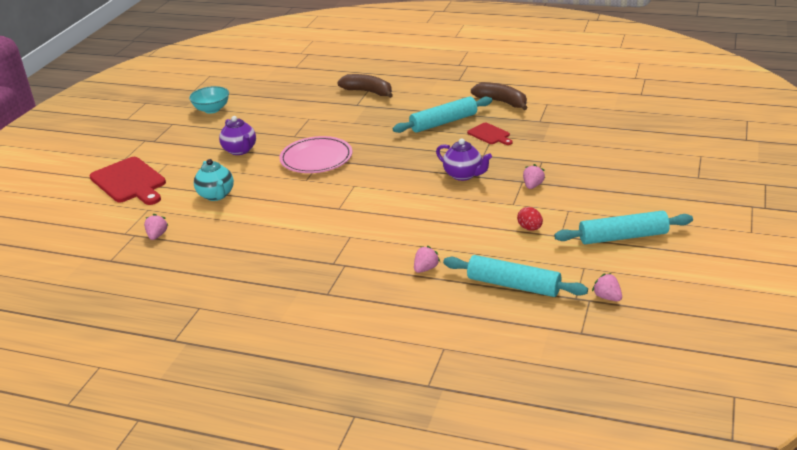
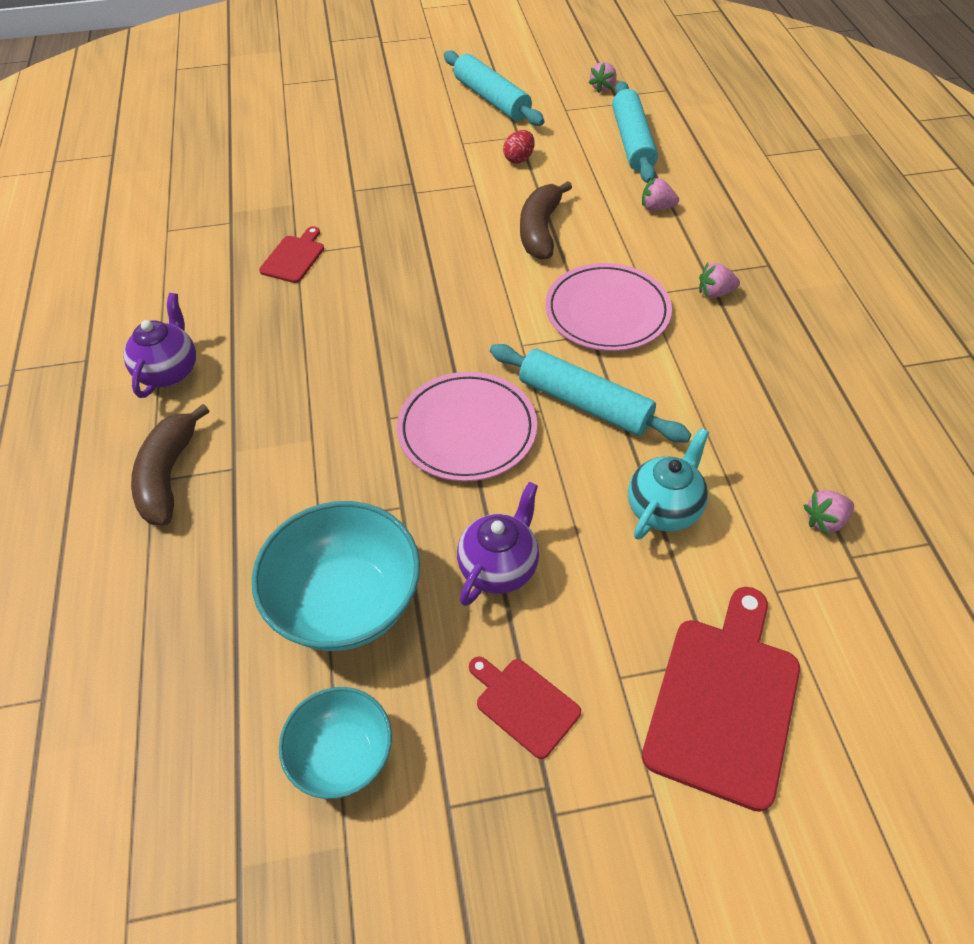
camera: 120 degrees left, 20 degrees up
(184, 143) = (524, 704): none -> red cutting board
(265, 118) = (346, 602): none -> turquoise bowl
(350, 218) = (607, 312): none -> pink plate
(443, 122) = (270, 320): turquoise rolling pin -> turquoise rolling pin (584, 403)
(463, 175) = (428, 245): purple teapot -> purple teapot (169, 372)
(502, 102) = (172, 278): brown banana -> brown banana (540, 230)
(533, 186) = (421, 181): pink strawberry -> pink strawberry (715, 293)

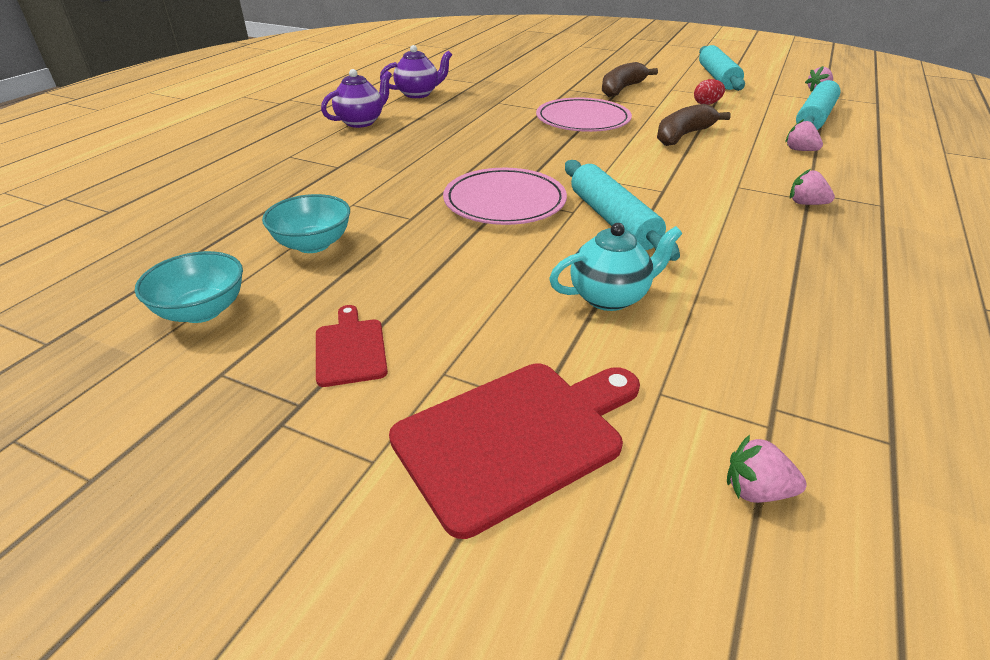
camera: 35 degrees right, 15 degrees down
(168, 475) = (301, 157): brown banana -> brown banana (621, 89)
(294, 257) = (494, 103): red cutting board -> none
(346, 602) = (313, 244): turquoise bowl -> turquoise bowl, size x0.61
(499, 567) = (434, 272): purple teapot -> purple teapot (418, 94)
(607, 312) = (691, 184): pink plate -> pink plate (583, 120)
(825, 521) = (770, 371): pink strawberry -> pink strawberry (756, 491)

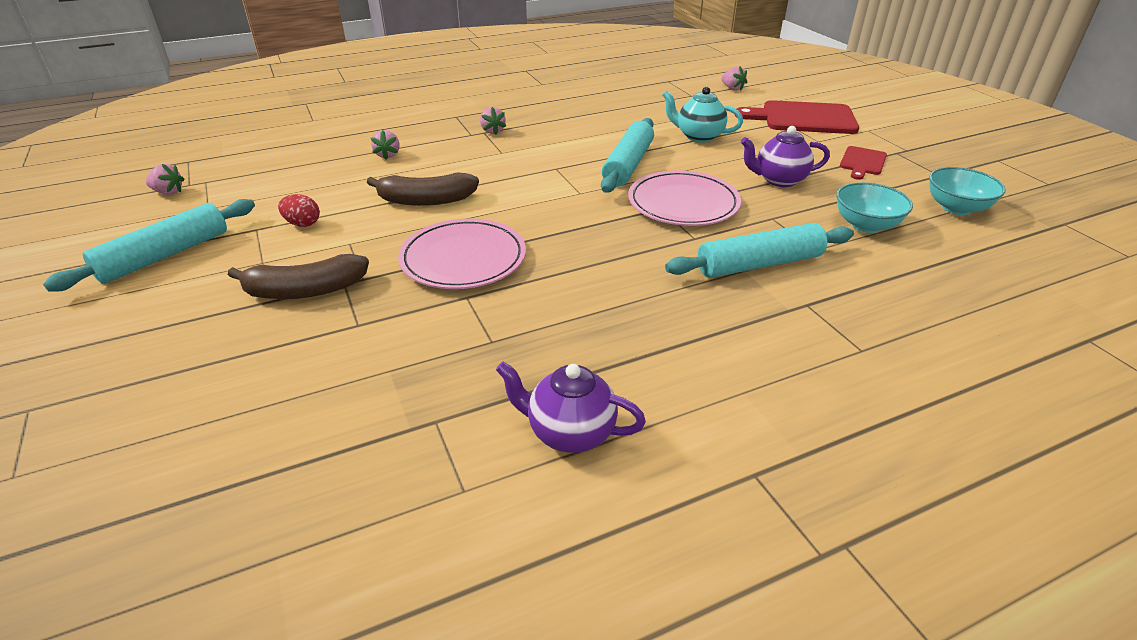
camera: 140 degrees left, 0 degrees up
(361, 122) = (727, 387): purple teapot -> purple teapot (779, 180)
(814, 118) = (282, 171): turquoise rolling pin -> turquoise rolling pin (759, 264)

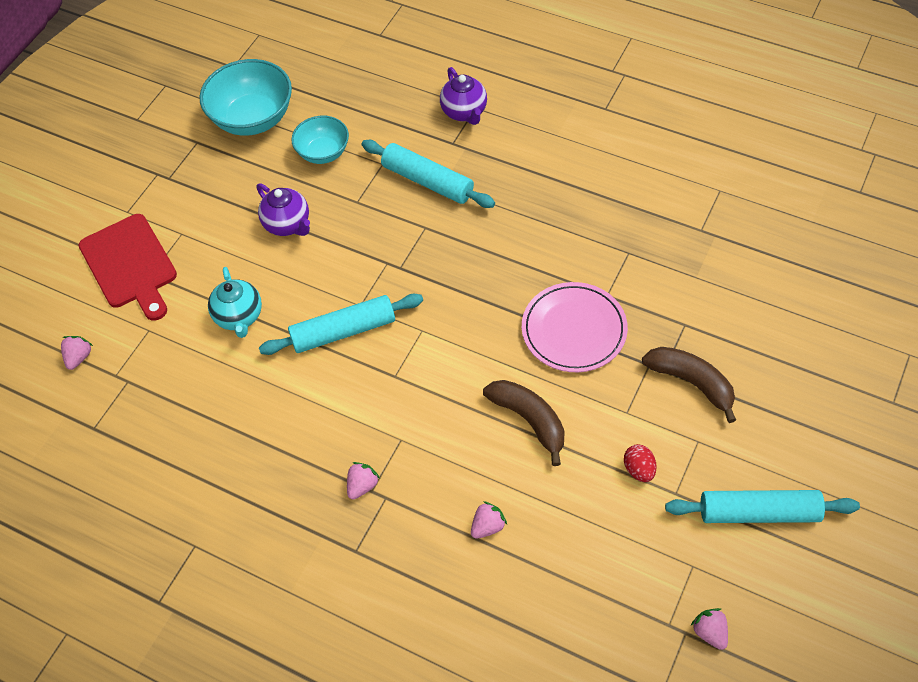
camera: 125 degrees left, 20 degrees up
(570, 433) = (651, 178): purple teapot -> purple teapot (464, 112)
(683, 203) = (380, 259): pink plate -> none
(862, 162) = (208, 191): red cutting board -> none
(956, 208) = (253, 118): turquoise bowl -> turquoise bowl, size x1.63

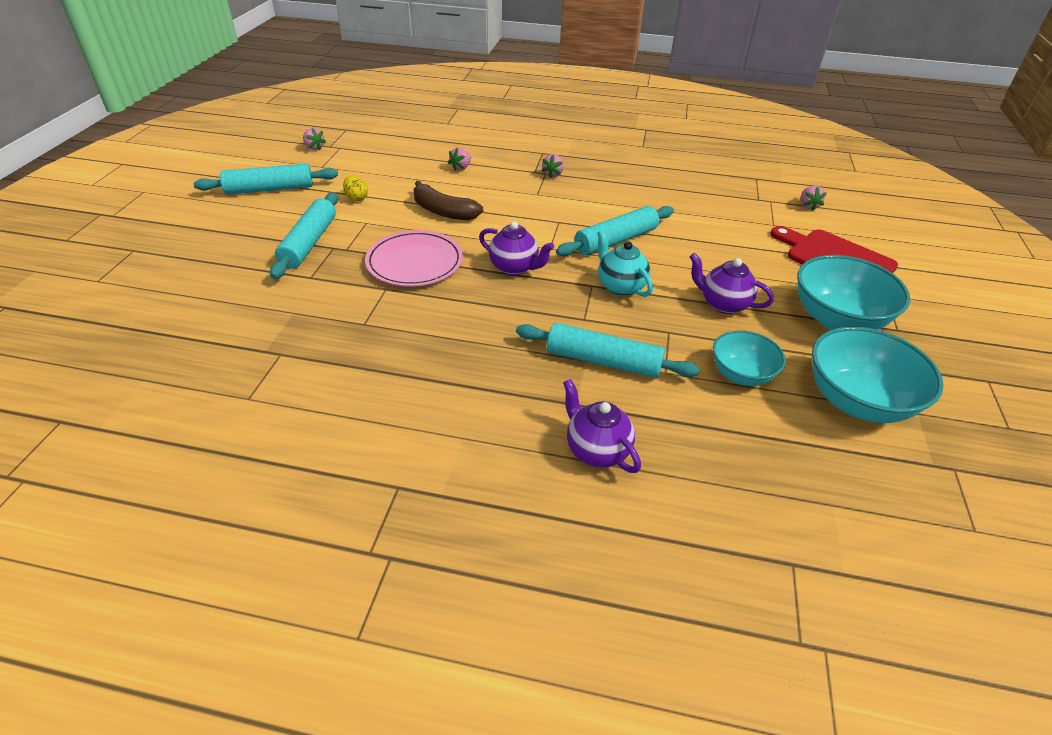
camera: 160 degrees right, 15 degrees down
(199, 192) = (837, 319): none -> turquoise bowl
(239, 317) = (709, 239): turquoise teapot -> turquoise teapot (620, 287)
(469, 305) = (514, 268): none -> purple teapot
(639, 469) = (356, 198): red egg -> yellow egg
(692, 383) = (309, 243): brown banana -> turquoise rolling pin

